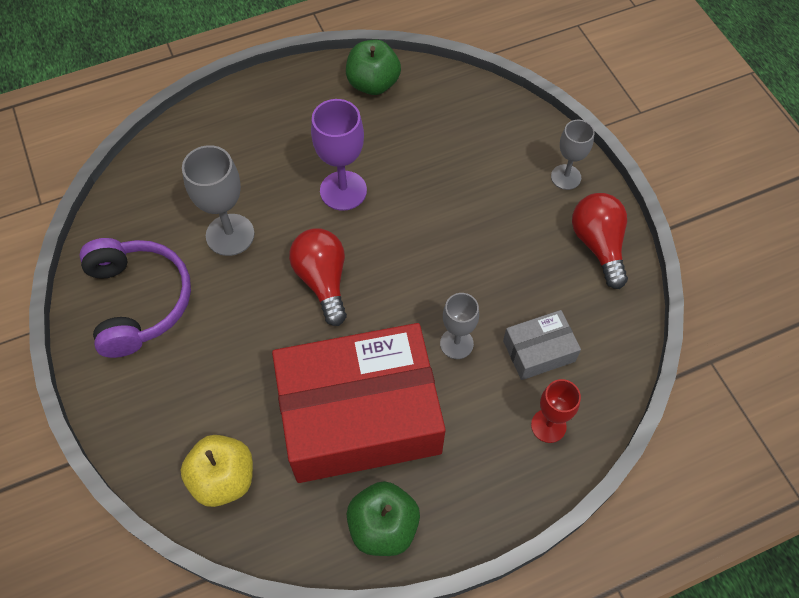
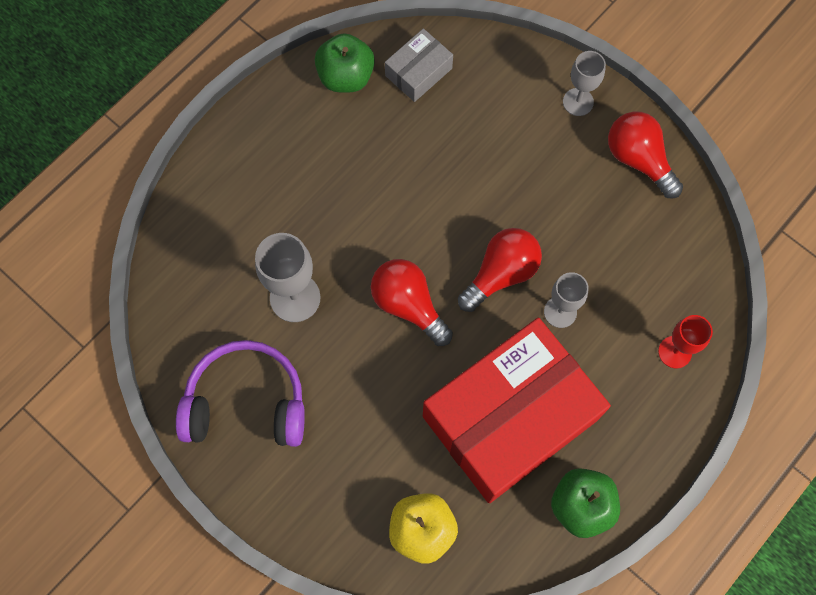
camera: 25 degrees left, 10 degrees up
(138, 301) = (246, 403): purple headphones -> purple headphones turned 45 degrees counterclockwise
(343, 190) = (378, 205): purple goblet -> none
(419, 289) = (501, 274): none -> red light bulb
(539, 351) = (634, 286): grey box -> grey box (418, 72)

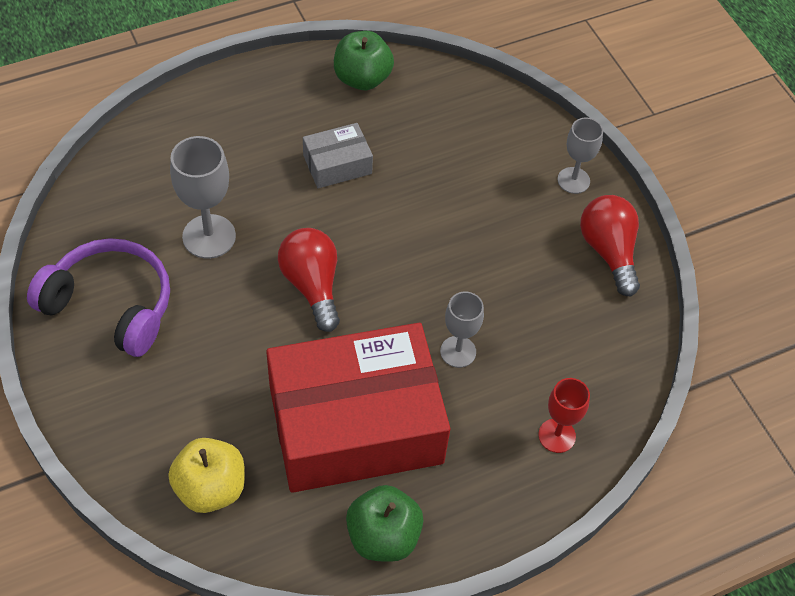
camera: 20 degrees right, 15 degrees down
(418, 72) = (432, 100): grey box -> grey box (337, 164)
(501, 274) = (417, 295): red light bulb -> none

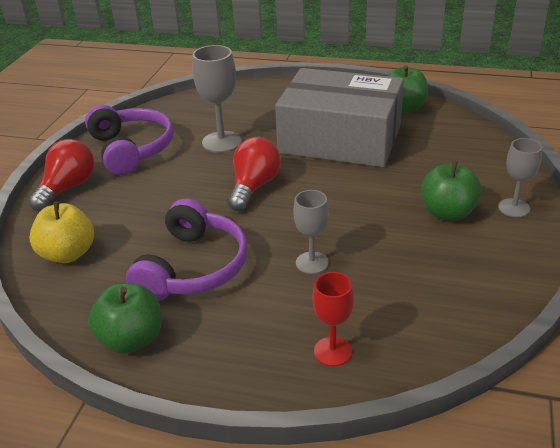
camera: 45 degrees right, 20 degrees down
(337, 164) = (340, 139): grey box -> grey box, size x2.33
(355, 425) = (193, 267): red box -> purple headphones
(523, 218) = (448, 213): none -> green apple
(608, 251) = (503, 259): red light bulb -> red light bulb (67, 188)

